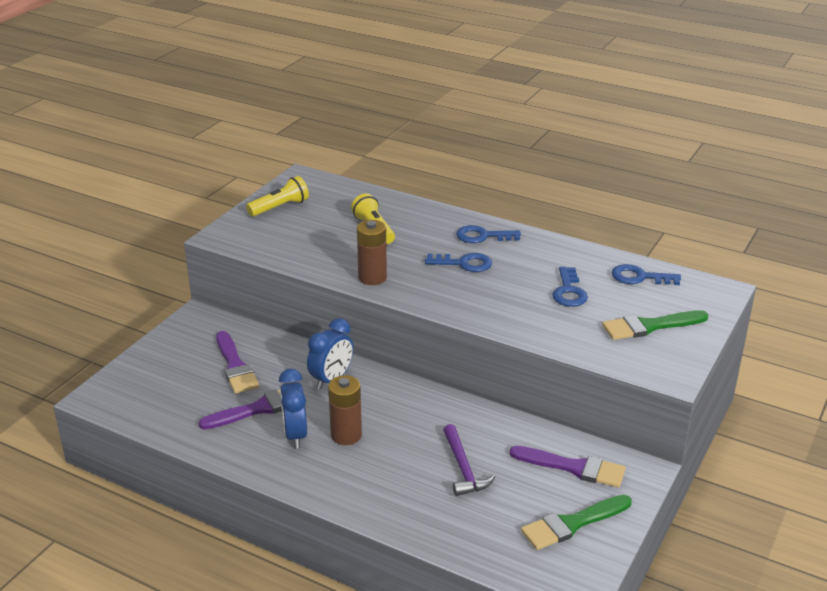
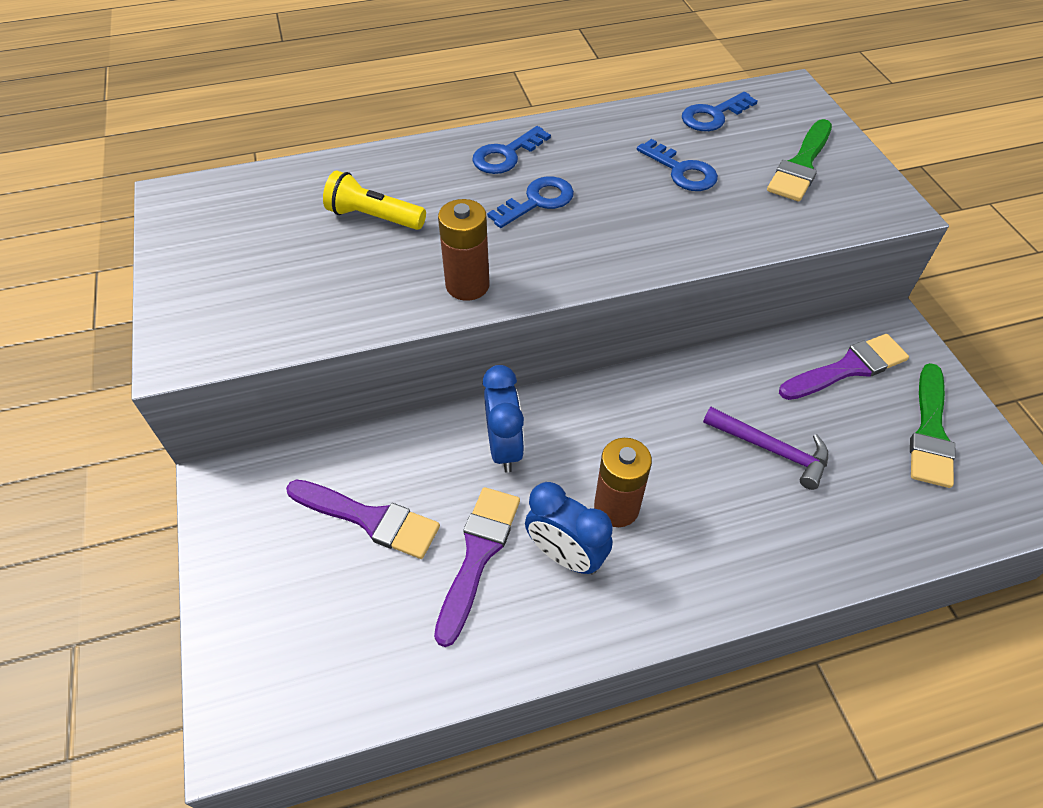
camera: 45 degrees left, 20 degrees up
(280, 207) = (206, 257): yellow flashlight -> none

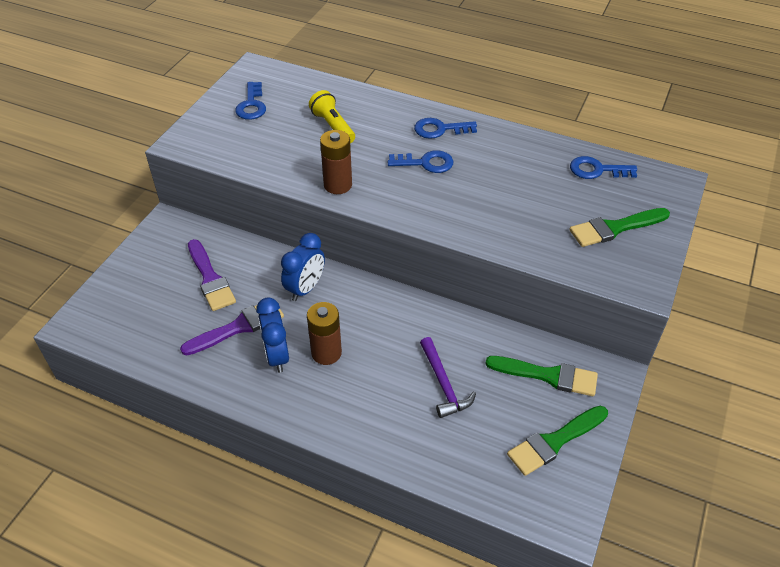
camera: 40 degrees right, 5 degrees down
(682, 171) = (531, 191): blue key -> blue key (252, 105)
(847, 368) = (548, 376): purple brush -> green brush

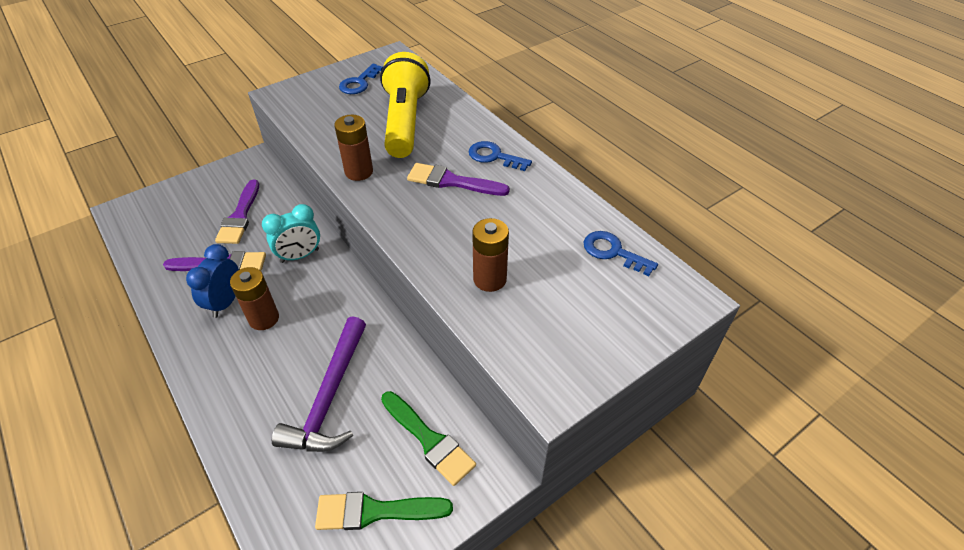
camera: 30 degrees right, 0 degrees up
(305, 288) = (300, 256): blue clock -> turquoise clock
(333, 126) = (405, 122): yellow flashlight -> yellow flashlight, size x1.87
(426, 163) = (452, 181): blue key -> purple brush
(443, 384) = (329, 397): purple hammer -> purple hammer, size x1.57
(529, 226) = (489, 279): none -> brown battery
(615, 228) = (576, 319): green brush -> none

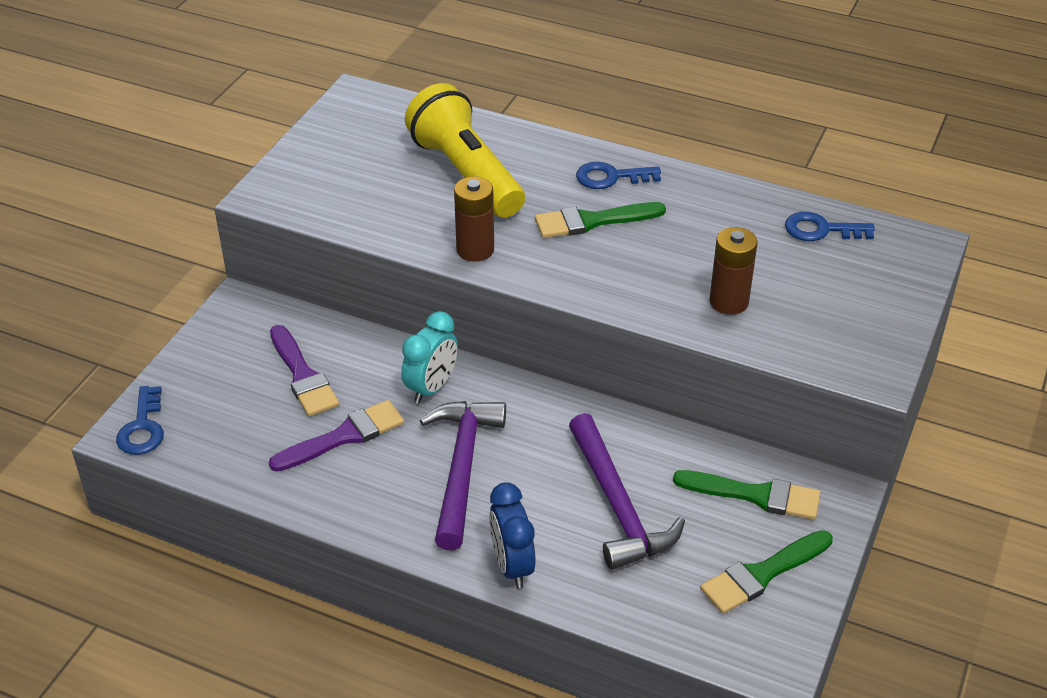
camera: 30 degrees left, 5 degrees down
(226, 302) = (397, 472): blue clock -> blue clock (512, 565)
(264, 318) = (462, 468): brown battery -> purple hammer
(359, 83) = (354, 145): blue key -> blue key (143, 428)
(452, 181) = (592, 221): purple brush -> green brush

